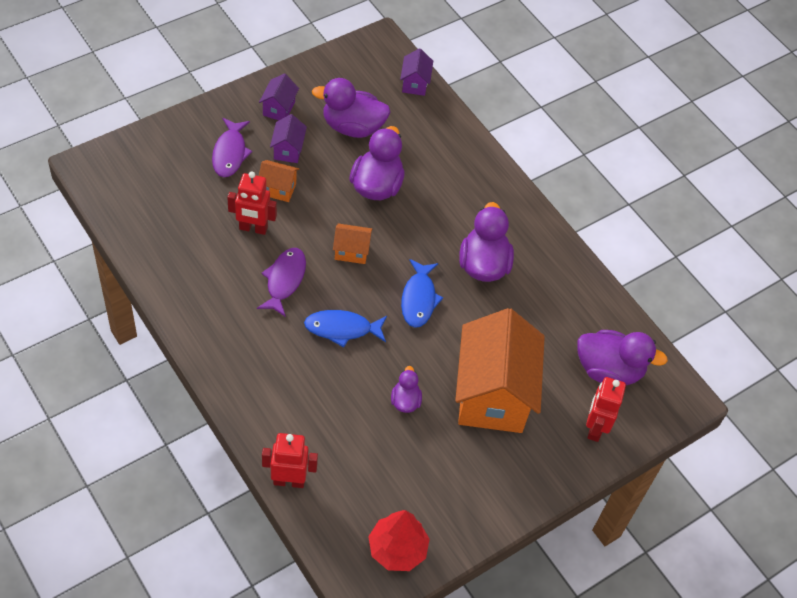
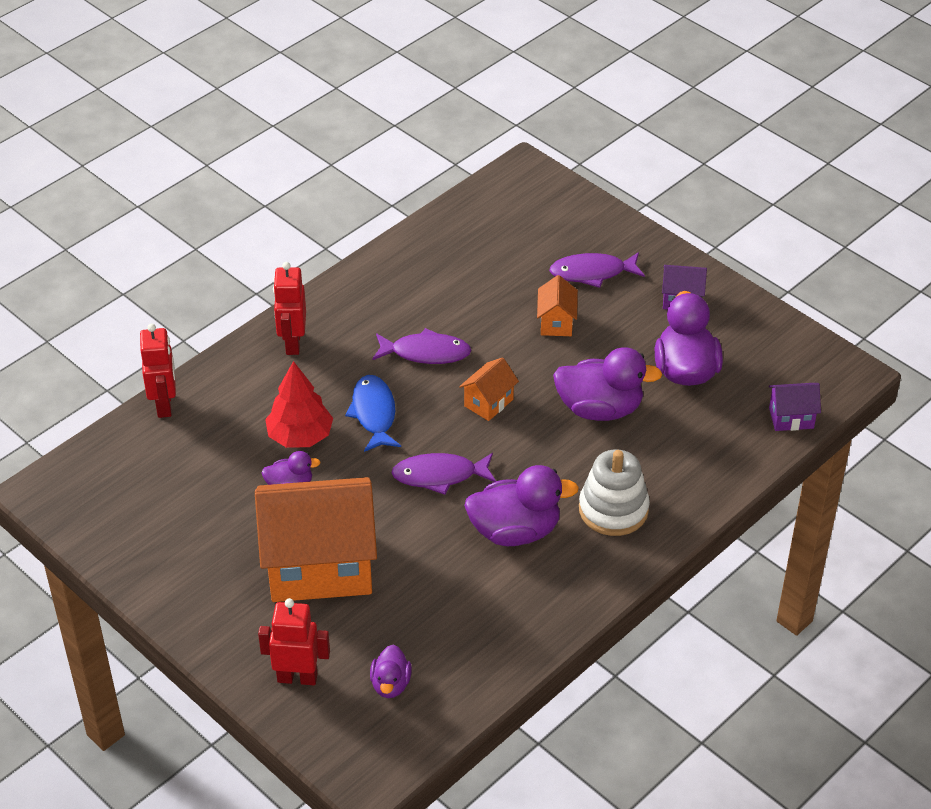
camera: 85 degrees right, 10 degrees down
(253, 228) = (490, 313): red robot -> red robot (292, 343)
(288, 150) = (620, 320): purple house -> none
(351, 251) = (488, 403): orange house -> orange house turned 45 degrees clockwise
(397, 549) = (97, 508): red tree -> red tree (300, 436)
(419, 299) = (439, 475): blue fish -> purple fish
(476, 203) = (613, 509): none -> white stacking toy
(609, 370) = (390, 684): purple duck -> purple duck, size x0.53

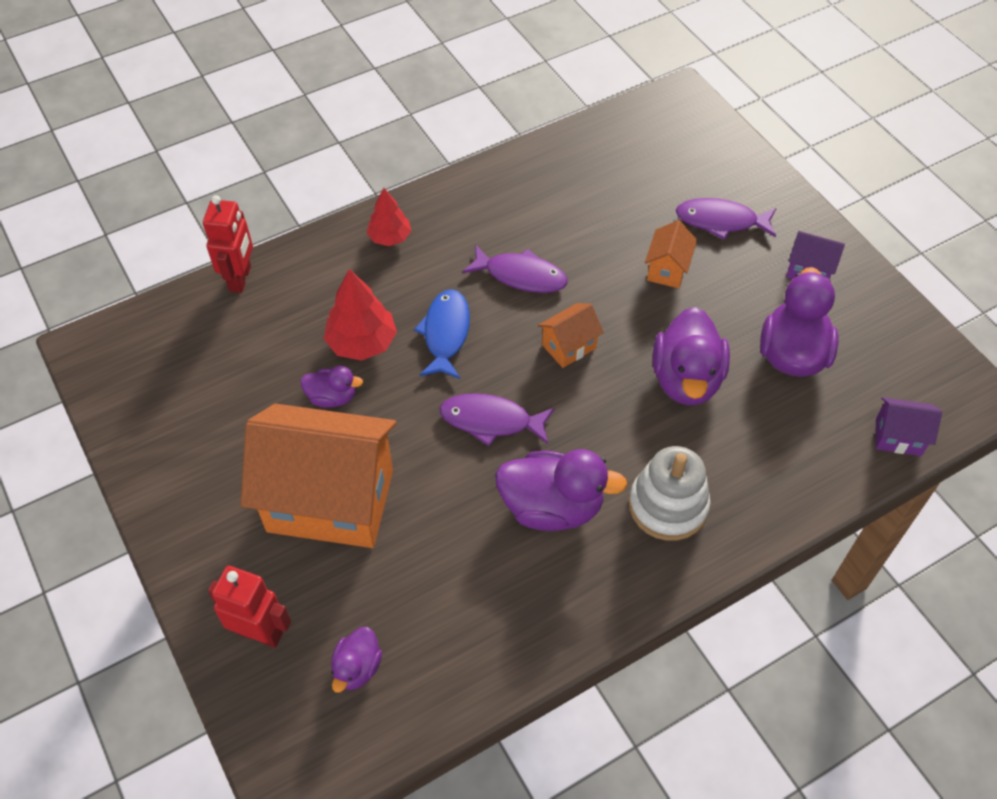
camera: 15 degrees right, 10 degrees up
(292, 343) = (390, 237): red robot -> red tree
(600, 409) = (686, 379): purple duck -> purple duck turned 75 degrees clockwise

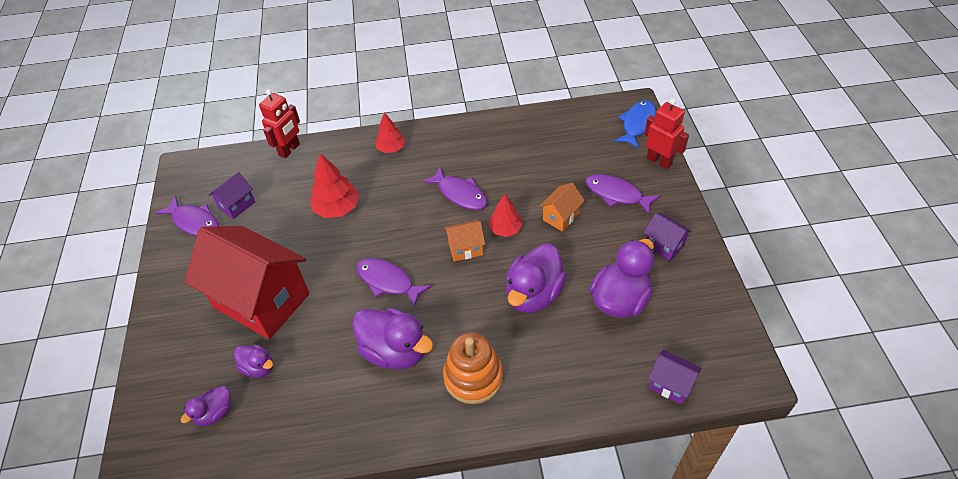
camera: 25 degrees right, 5 degrees down
(159, 423) = (194, 222): none -> purple fish
(210, 380) = (237, 205): none -> purple house
(260, 633) = (173, 369): red robot -> red robot (659, 161)
(330, 501) = (261, 301): orange house -> red house
(332, 397) = (300, 237): purple duck -> purple duck (258, 367)
(445, 333) = (391, 217): blue fish -> blue fish (637, 124)
(606, 306) = (505, 229): none -> red tree
(668, 505) = (473, 377): white stacking toy -> orange stacking toy

